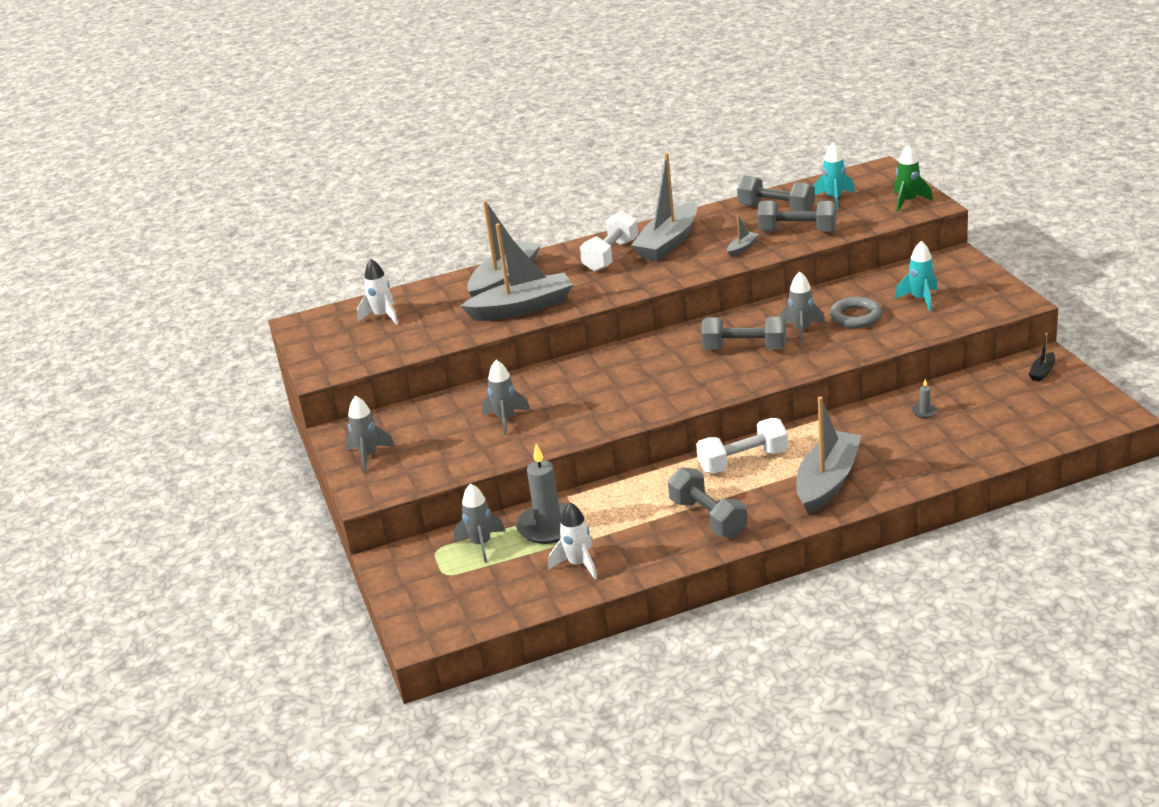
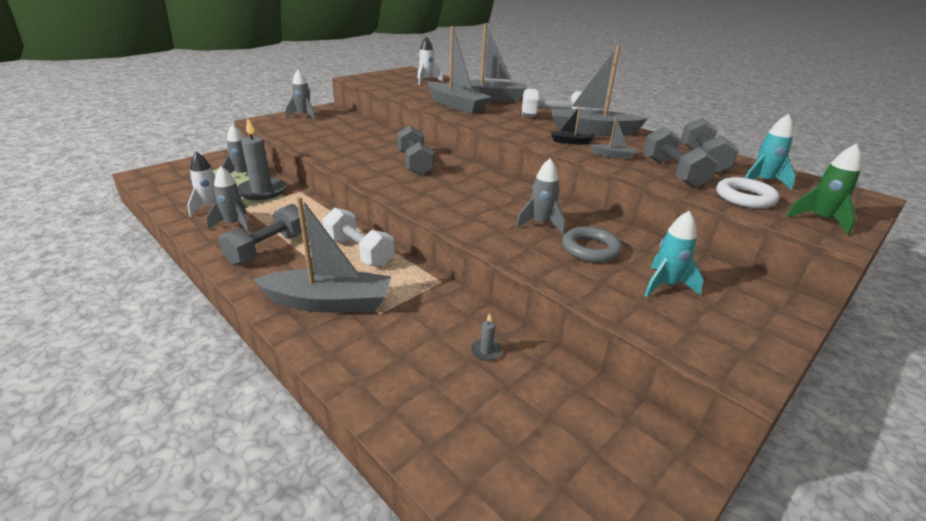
camera: 60 degrees right, 0 degrees up
(506, 419) = (351, 140): grey rocket -> grey rocket (234, 224)
(744, 348) = (490, 202): grey dumbbell -> grey dumbbell (415, 163)
(860, 216) = (745, 198): none -> white ring
(1042, 372) = (648, 457): black boat -> black boat (569, 142)

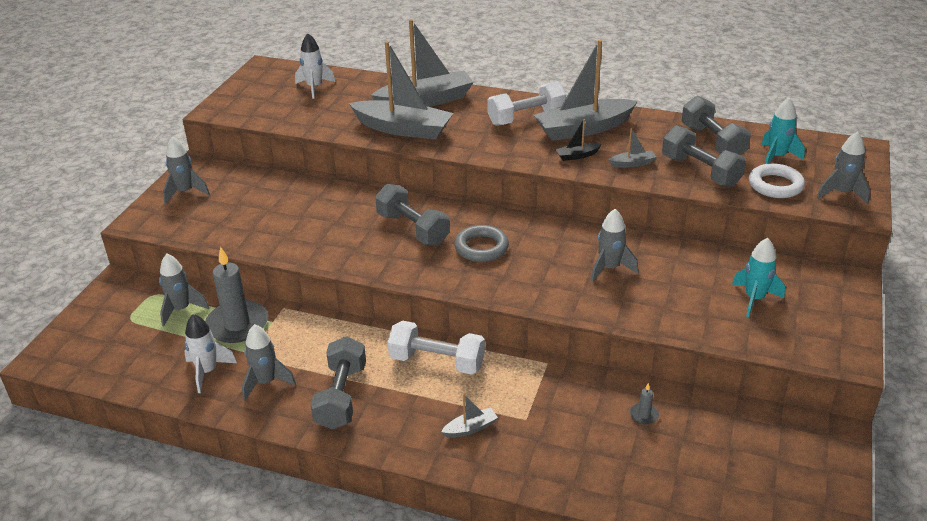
camera: 25 degrees left, 5 degrees up
(329, 302) = (470, 428): grey boat -> grey boat, size x0.42
(590, 249) = (672, 282): grey ring -> grey ring (481, 247)
(819, 220) = (841, 193): green rocket -> grey rocket

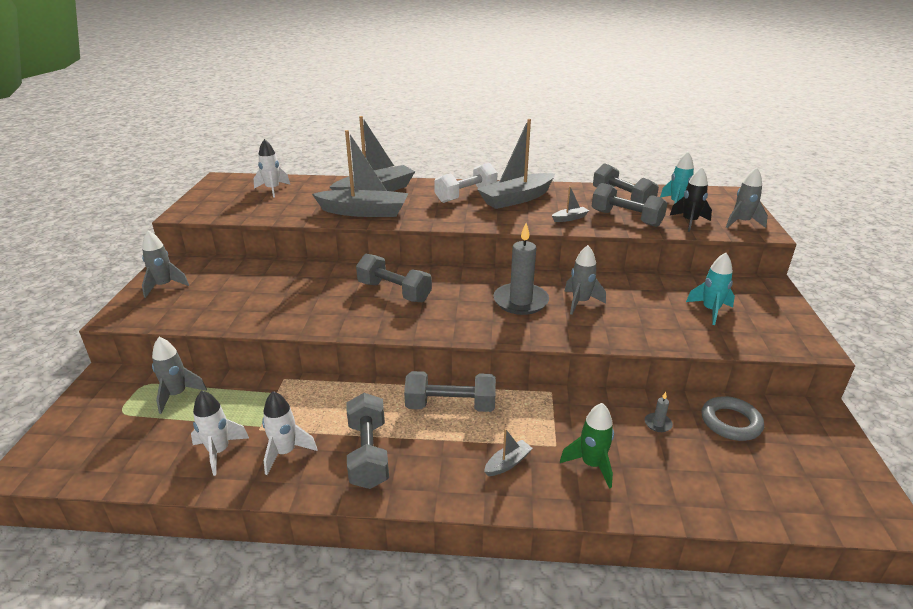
camera: 15 degrees left, 5 degrees down
(237, 325) = (240, 401): grey candle -> grey candle (520, 301)
(266, 382) = (285, 452): grey rocket -> white rocket
(437, 362) = (450, 406): white dumbbell -> grey dumbbell
(481, 247) = (462, 299): grey ring -> grey ring (730, 422)
(553, 444) = (591, 465): none -> green rocket
(577, 156) = (522, 217): black boat -> none
(775, 185) = (689, 222): white ring -> black rocket

